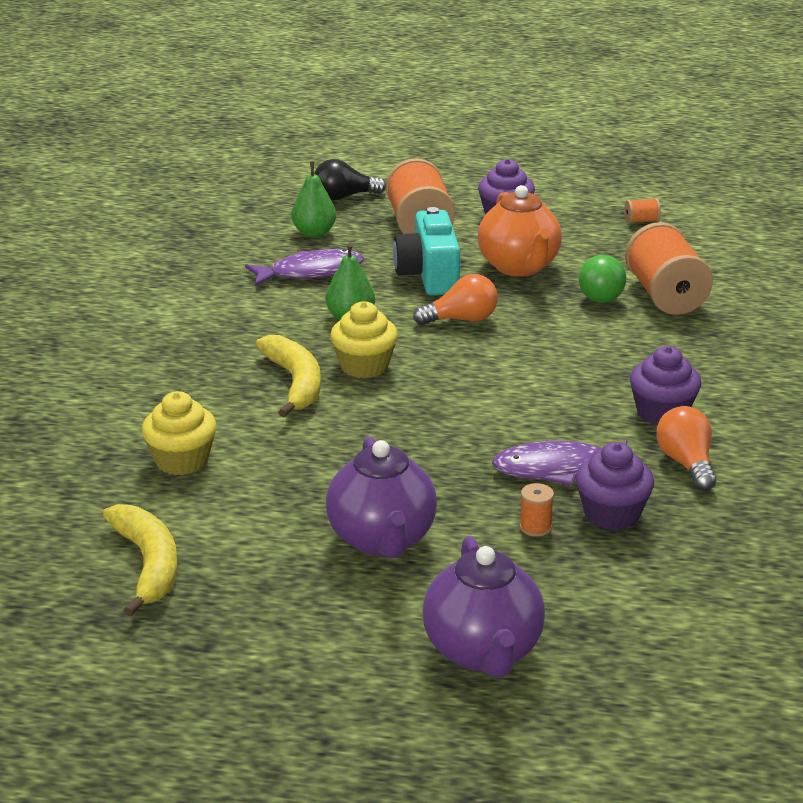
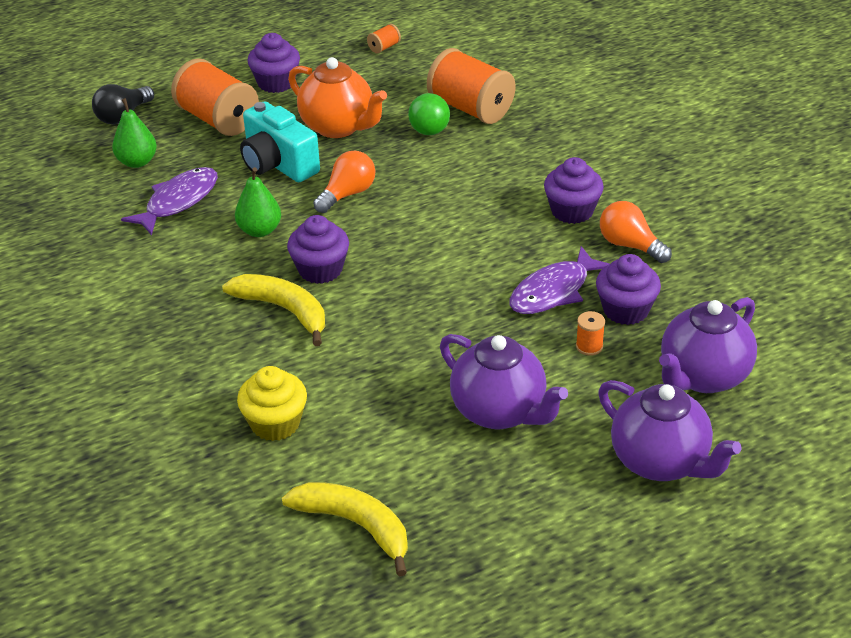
camera: 35 degrees left, 10 degrees up
(364, 366) = (320, 270): yellow cupcake -> purple cupcake
(620, 603) = (703, 377): none -> purple teapot

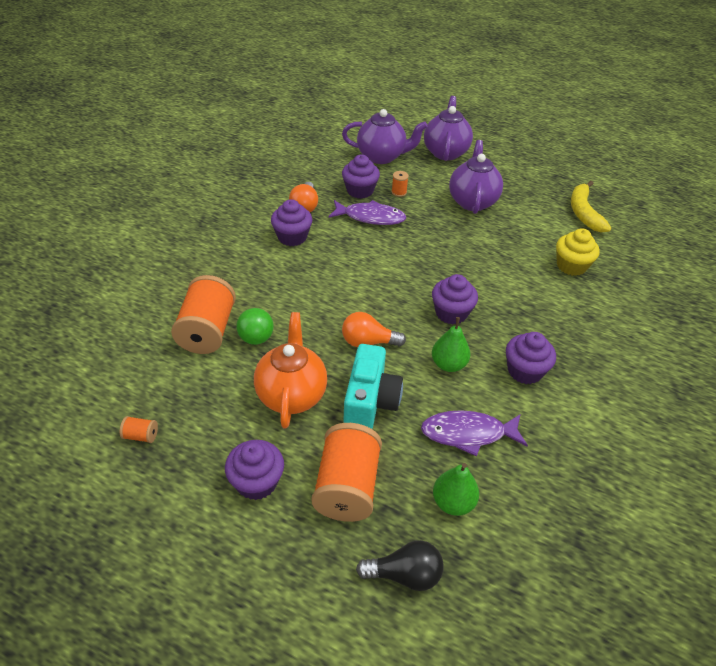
camera: 130 degrees left, 5 degrees up
(190, 276) = (524, 371): none -> purple cupcake
(284, 310) = (499, 309): yellow banana -> none

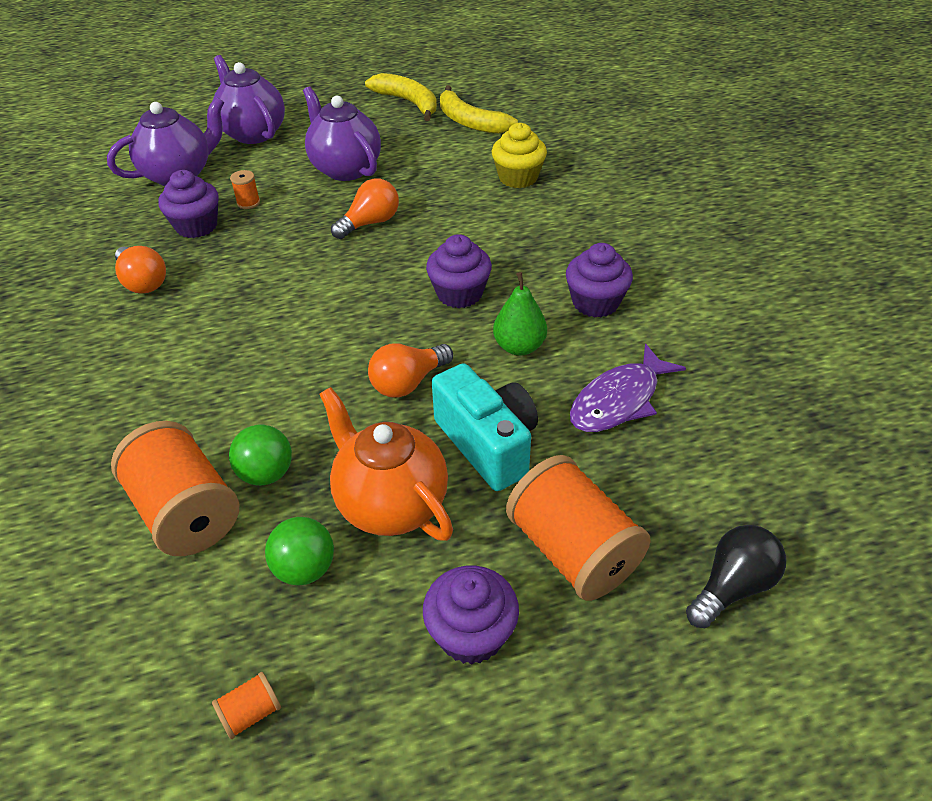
camera: 40 degrees left, 0 degrees up
(224, 394) = (305, 568): none -> green ball
(292, 237) = (169, 327): purple cupcake -> none
(370, 217) = (246, 248): purple fish -> none
(449, 241) = (370, 223): none -> orange light bulb
(453, 502) = (686, 477): green pear -> none
(558, 179) = (408, 102): none -> yellow banana

